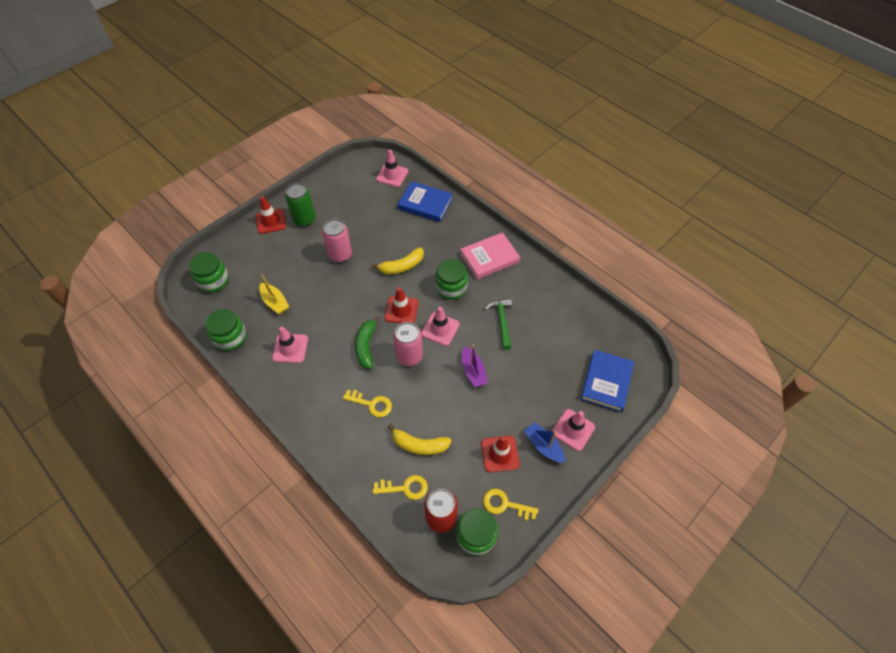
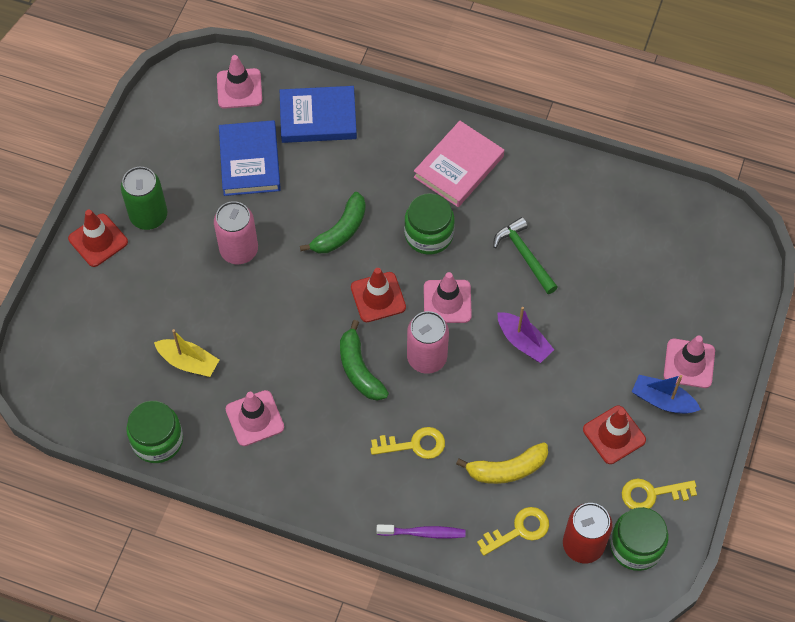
camera: 25 degrees left, 5 degrees up
(213, 280) = (73, 369): green jar -> none
(345, 461) = (423, 533): none -> purple toothbrush
(402, 266) = (340, 231): yellow banana -> green banana
(606, 382) = (701, 282): blue book -> blue book (250, 161)

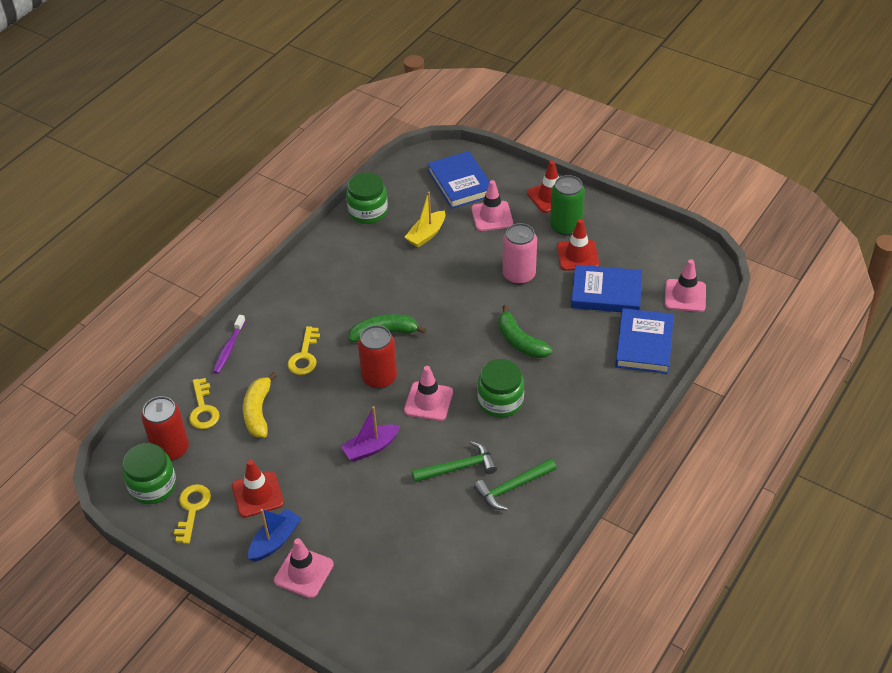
camera: 105 degrees right, 15 degrees down
(87, 344) = (460, 183): none -> blue book
(254, 418) = (365, 265): pink traffic cone -> pink traffic cone (492, 216)
(378, 297) = (447, 355): red traffic cone -> red traffic cone (577, 255)
(427, 358) = (379, 378): pink can -> red can
(458, 167) = (568, 436): pink book -> none
(534, 204) = (512, 487): none -> green hammer

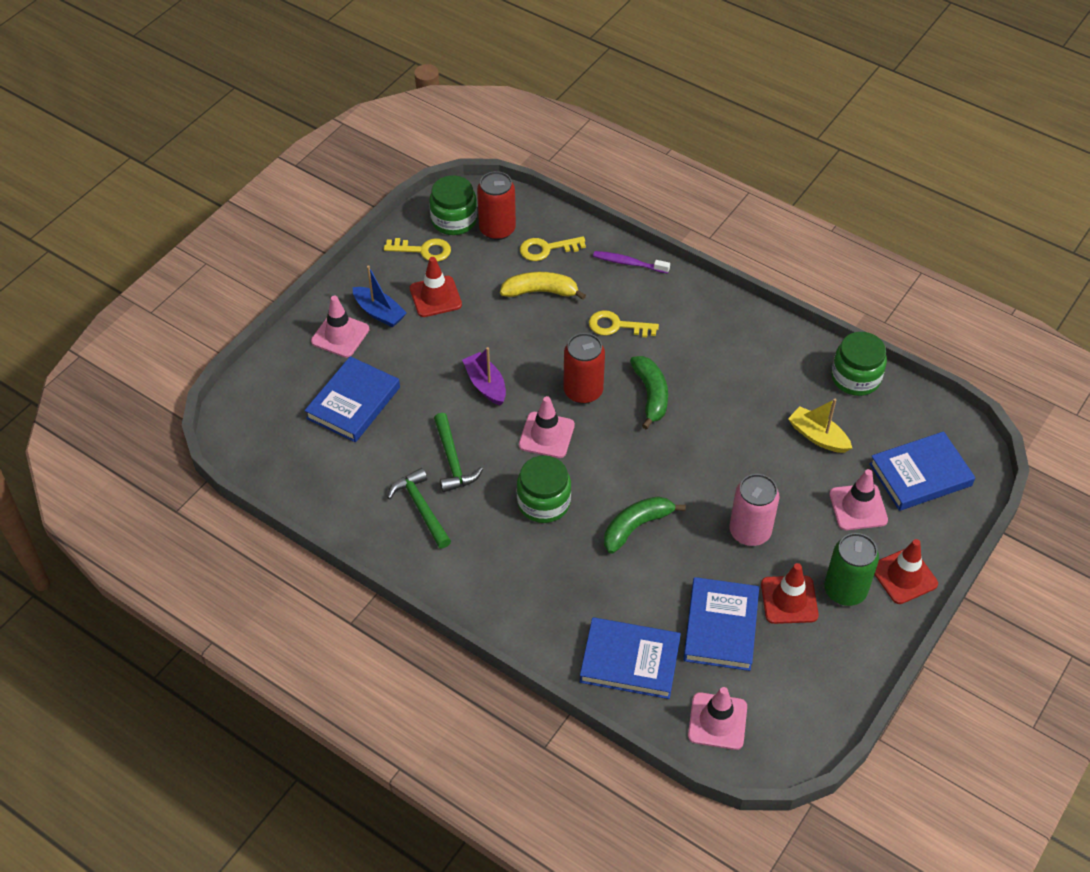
camera: 90 degrees right, 5 degrees up
(392, 552) = (353, 403): none -> blue book

